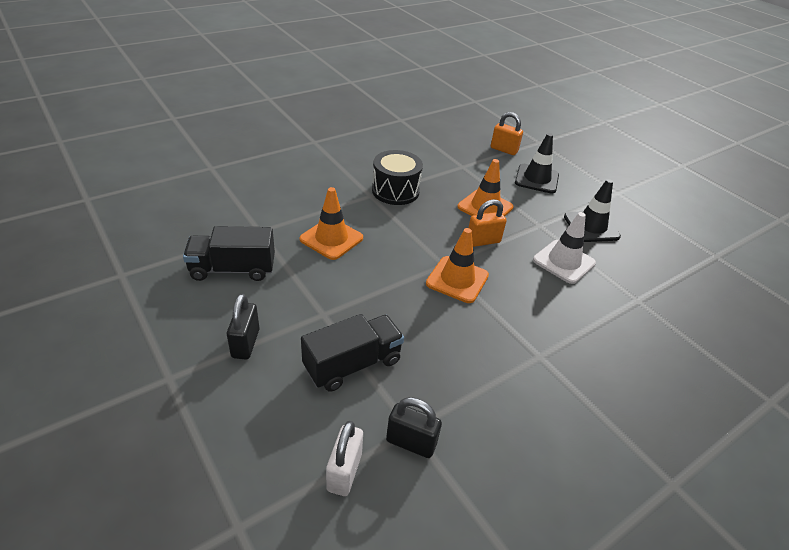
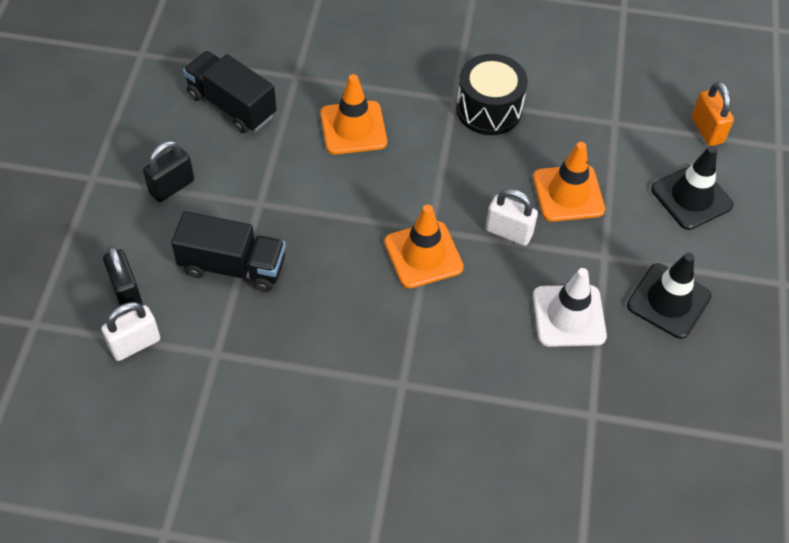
camera: 45 degrees right, 15 degrees up
(411, 442) = (204, 363): black padlock -> black padlock (126, 292)
(483, 241) = (508, 232): orange padlock -> white padlock

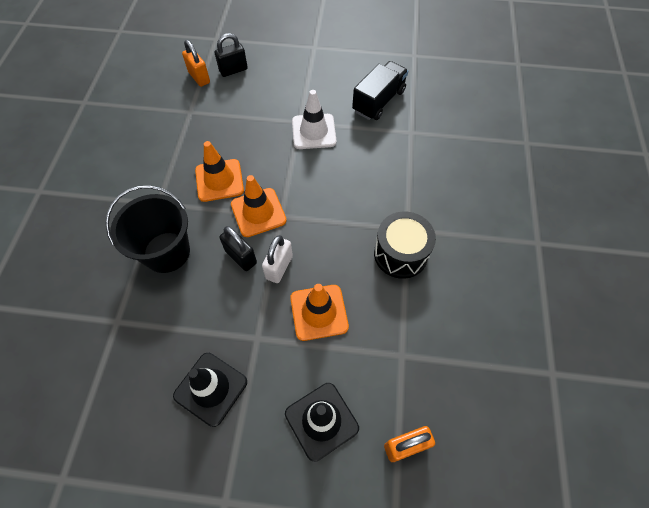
camera: 90 degrees right, 5 degrees up
(135, 344) = (199, 77): white padlock -> orange padlock
(172, 187) = (309, 80): black padlock -> black padlock (241, 257)
(232, 266) = (250, 113): black truck -> none
(353, 128) = (368, 167): orange traffic cone -> orange traffic cone (219, 180)
(486, 363) = (167, 252): none -> black bucket
(569, 316) = (201, 308): white traffic cone -> white traffic cone (314, 131)

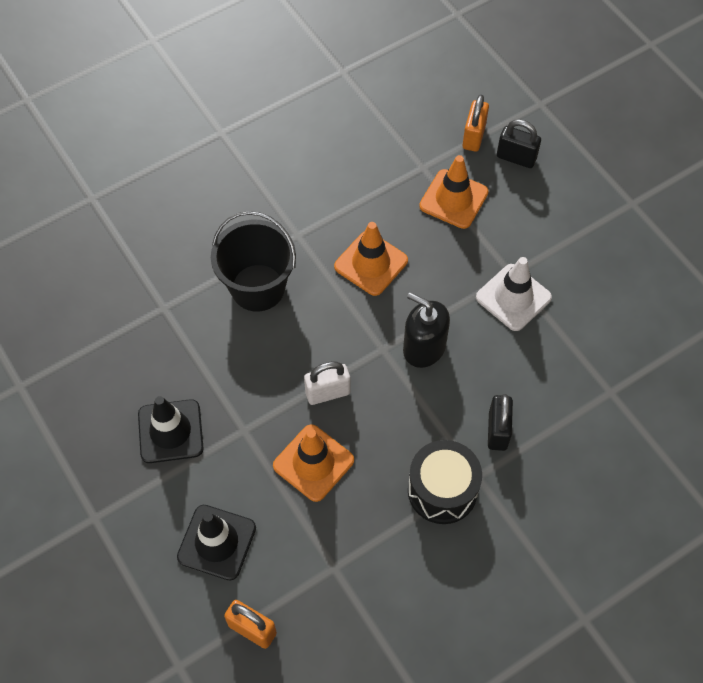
camera: 50 degrees right, 0 degrees up
(241, 257) = (308, 352): black padlock -> black padlock (497, 431)
(258, 212) = (368, 327): orange traffic cone -> orange traffic cone (453, 199)
(301, 195) = (424, 347): none -> black soap dispenser
(378, 101) = (621, 328): black truck -> none

